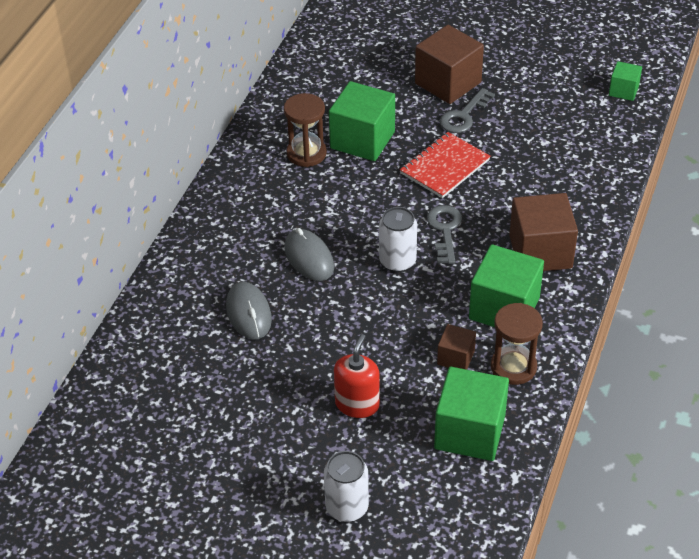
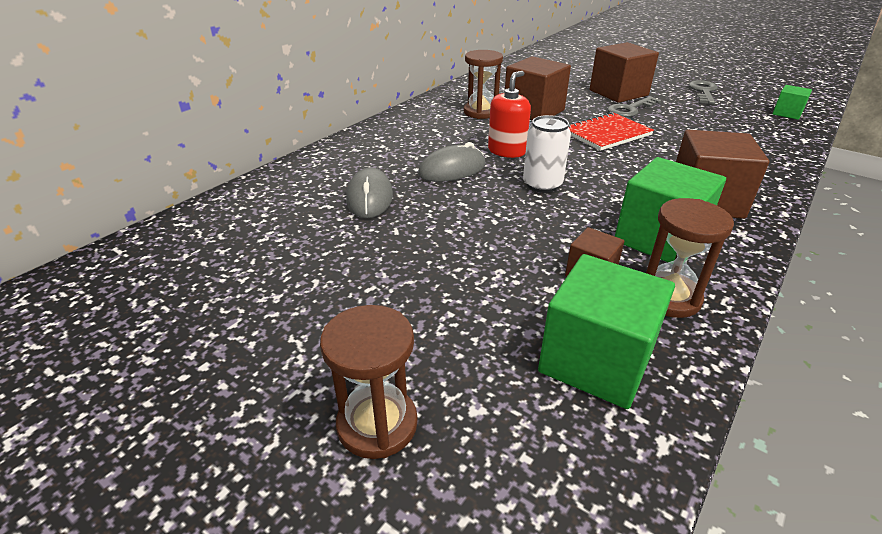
camera: 15 degrees right, 10 degrees down
(309, 258) = (452, 170): grey mouse -> grey mouse turned 75 degrees clockwise
(347, 507) = (377, 424): white can -> brown hourglass
(357, 404) = (449, 297): red soap dispenser -> red soap dispenser (507, 151)
(362, 140) = (533, 111): green cube -> brown cube
(445, 230) = (598, 171): grey key -> grey key (703, 92)

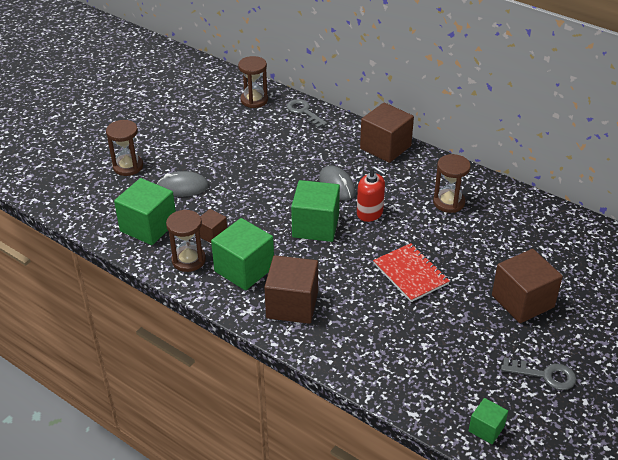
camera: 90 degrees right, 5 degrees up
(190, 241) = (254, 100): none -> brown hourglass
(370, 198) = (298, 153): grey mouse -> grey mouse (183, 187)
(533, 111) = (457, 234): brown cube -> brown cube (385, 147)
(542, 185) = (315, 226): white can -> green cube
(630, 109) = (473, 300): grey key -> grey key (304, 112)

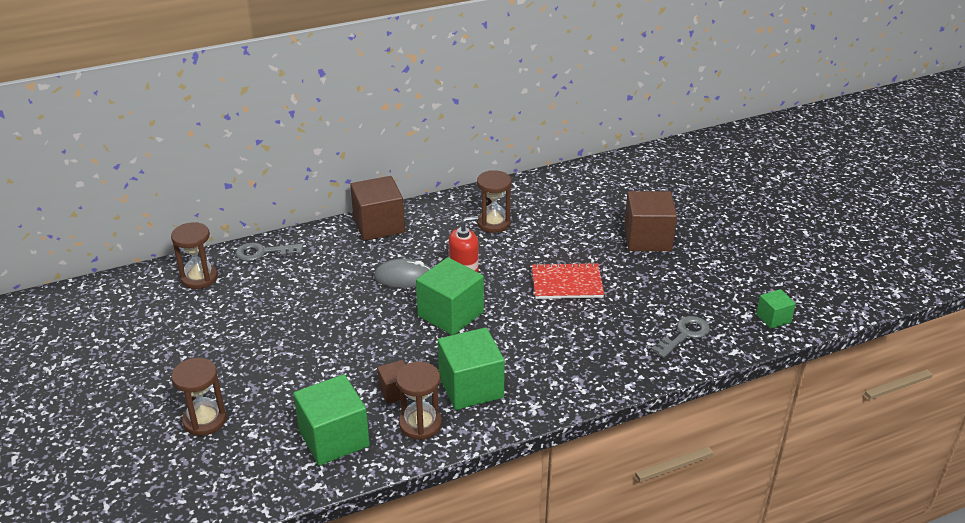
camera: 60 degrees left, 5 degrees down
(183, 187) = (293, 387): grey mouse -> none
(292, 305) = (549, 372): brown cube -> none
(545, 375) = (735, 264): grey key -> grey key (684, 335)

